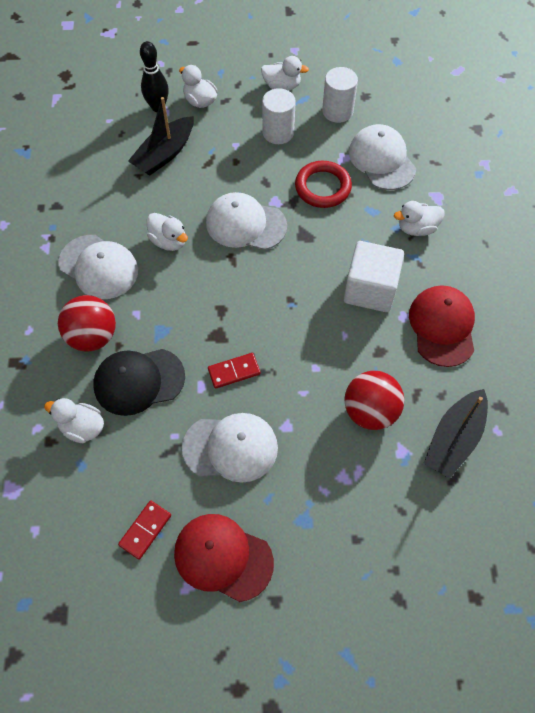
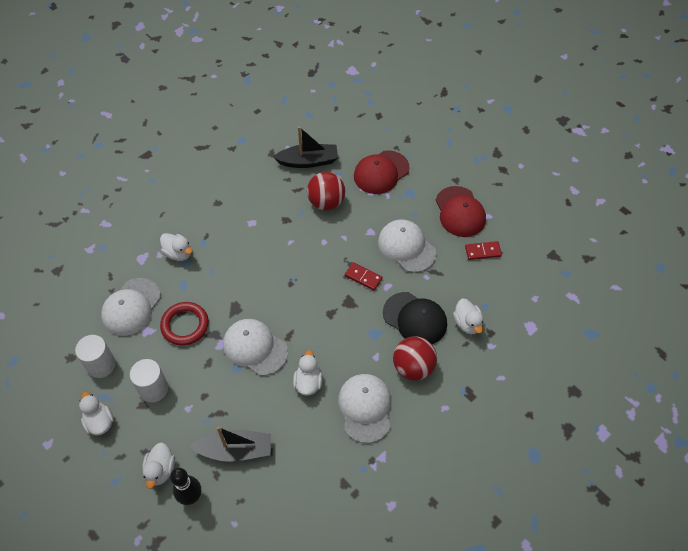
camera: 130 degrees left, 5 degrees down
(245, 224) = (255, 348): white cap -> white cap turned 150 degrees clockwise
(370, 289) = (247, 249): white cube -> none
(442, 326) = (243, 202): red cap -> red cap (381, 172)

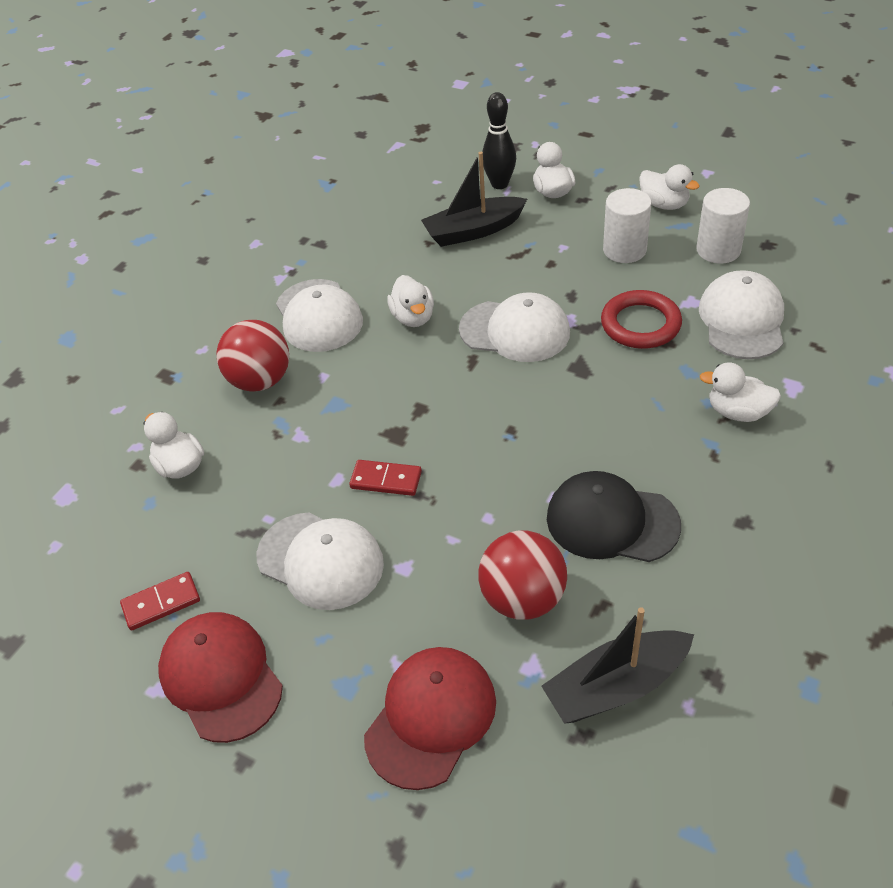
camera: 165 degrees right, 10 degrees down
(415, 318) = (273, 445): black cap -> black cap (611, 521)

